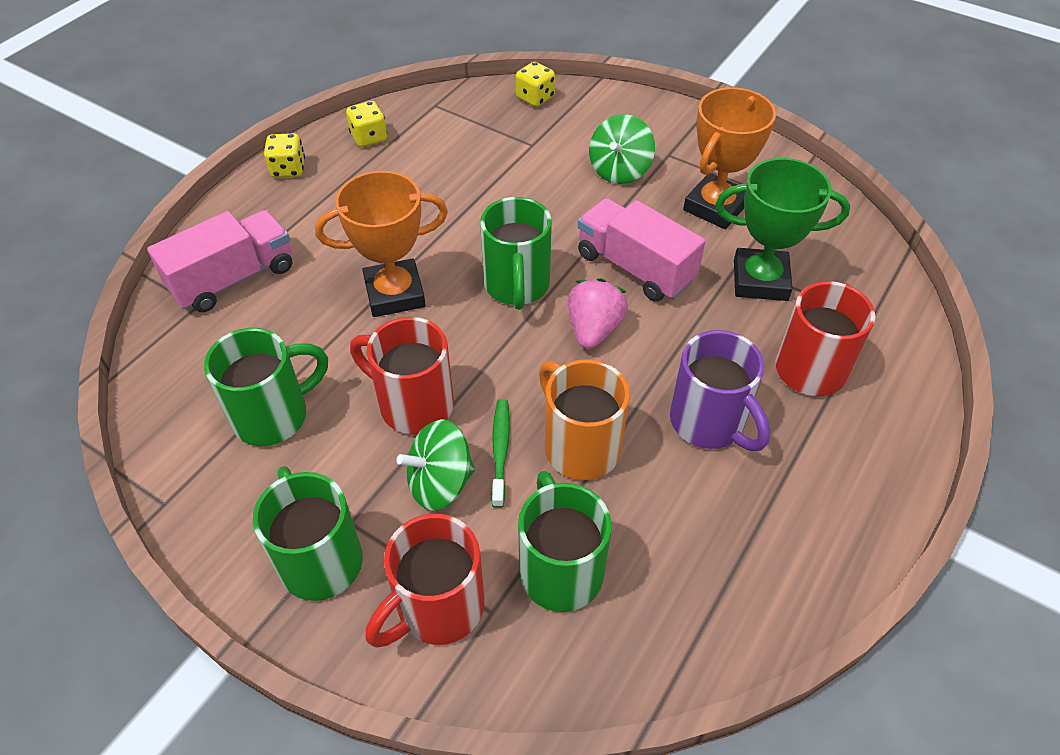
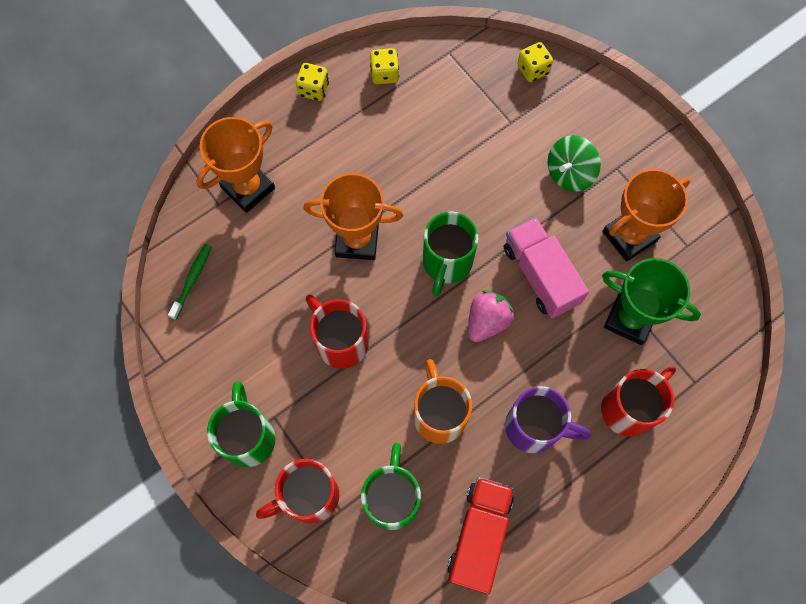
camera: 20 degrees right, 20 degrees up
(233, 279) = (248, 188): pink truck -> orange trophy
(274, 415) = (247, 318): green mug -> none
(440, 483) = (338, 409): green spinning top -> none
(500, 450) = (386, 398): green toothbrush -> green toothbrush (192, 280)
(703, 576) = (479, 536): none -> red truck
(709, 423) = (534, 427): purple mug -> purple mug turned 60 degrees counterclockwise

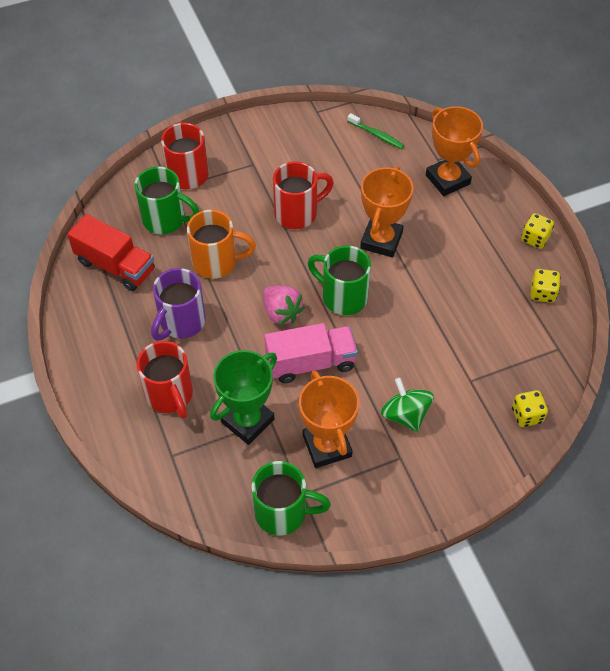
camera: 105 degrees right, 15 degrees down
(248, 437) = (244, 148): green mug -> green mug (283, 512)

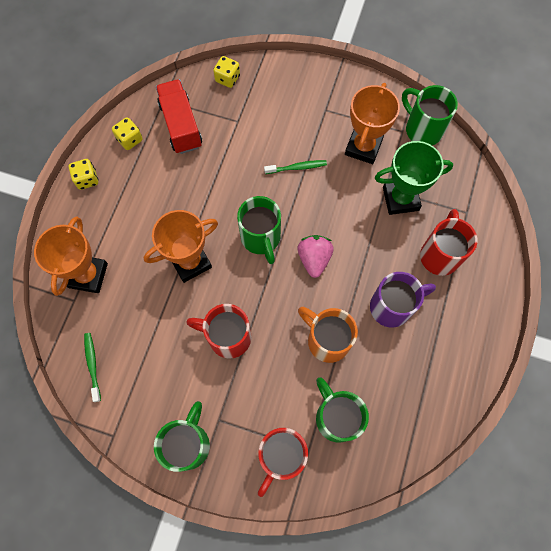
camera: 140 degrees left, 15 degrees up
(115, 266) = (408, 401): red truck -> red truck (181, 125)
(261, 139) = (188, 443): none -> green mug
(310, 363) = (326, 207): pink truck -> none
(371, 378) = (297, 167): none -> green toothbrush
(405, 415) = (298, 130): green spinning top -> none

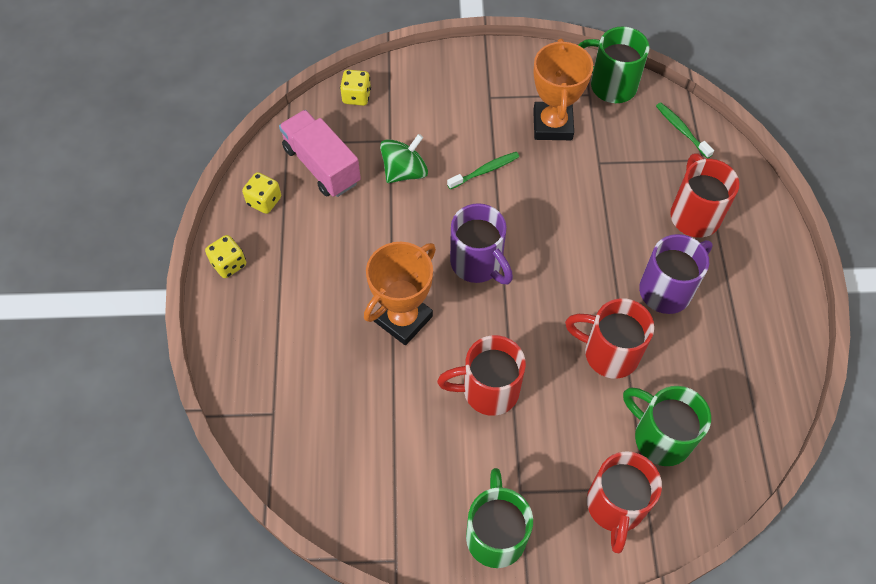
camera: 20 degrees left, 10 degrees down
(88, 275) = (279, 377): orange trophy -> none
(92, 365) = (331, 483): green toothbrush -> green toothbrush (681, 130)
(181, 125) = (322, 165): red truck -> pink truck
(238, 149) = (404, 171): none -> green spinning top
(261, 238) = (478, 263): green mug -> purple mug
(314, 259) = (552, 266): pink strawberry -> none
(327, 340) = (609, 353): orange mug -> red mug
(400, 199) = (621, 168): green trophy -> none

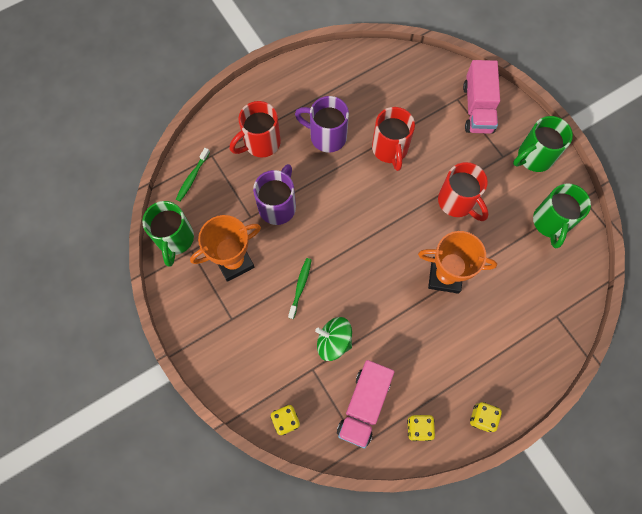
camera: 120 degrees left, 10 degrees up
(478, 263) = (376, 252): purple mug -> purple mug (278, 206)
(485, 171) = (300, 287): green toothbrush -> green toothbrush turned 75 degrees clockwise
(615, 506) = (477, 108): red mug -> pink truck
(660, 437) = (424, 103): green mug -> green mug (551, 223)

